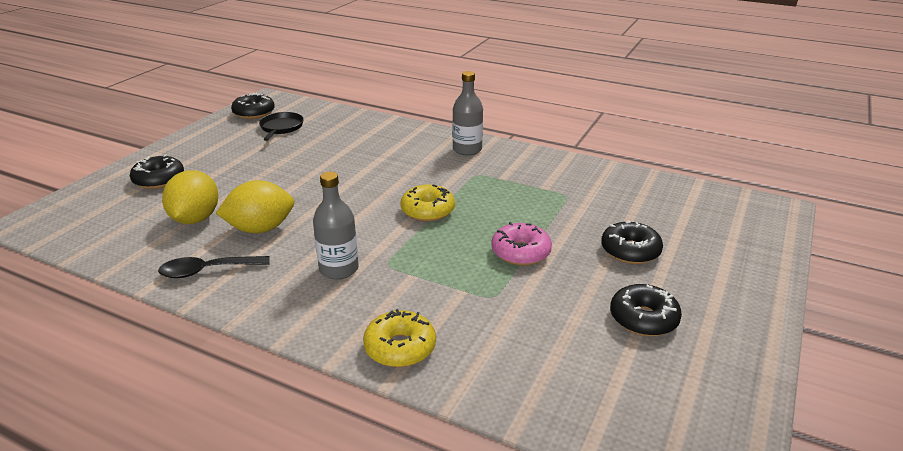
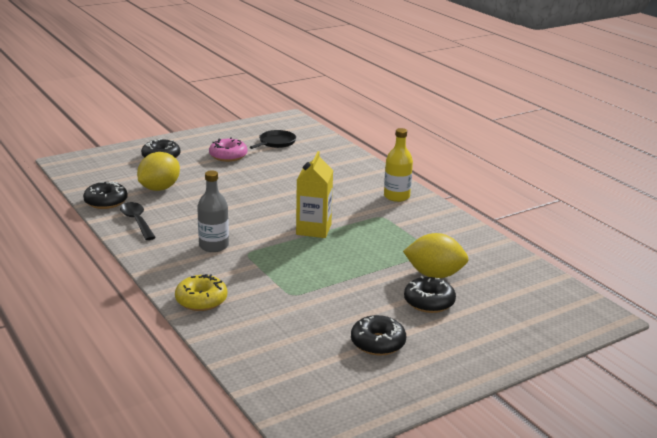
camera: 30 degrees right, 5 degrees down
(207, 271) = (137, 221): black spoon -> black spoon turned 45 degrees clockwise
(254, 113) = (268, 126): black donut -> black donut (106, 202)
(260, 229) = (192, 206): yellow lemon -> yellow lemon (434, 275)
(428, 211) = (313, 229): yellow donut -> yellow carton
(467, 149) = (396, 196): grey bottle -> yellow bottle
(520, 252) = (346, 276): pink donut -> pink donut (228, 156)

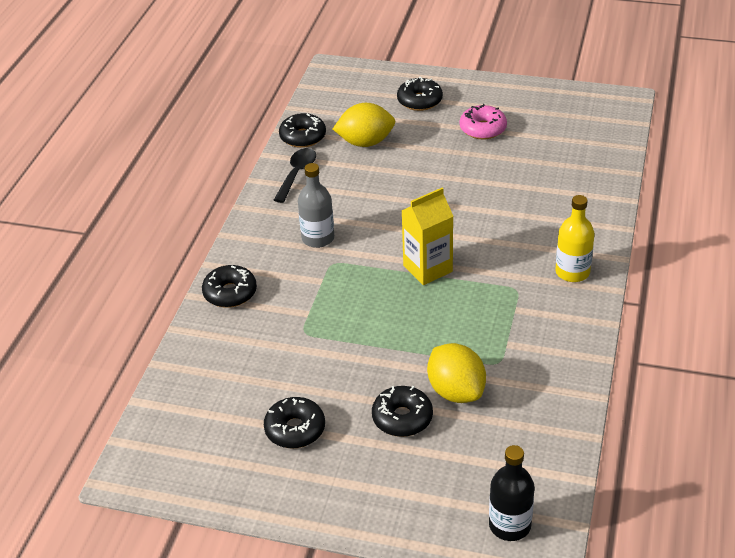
camera: 50 degrees right, 15 degrees up
(201, 300) = (230, 293): yellow donut -> black donut
(276, 142) = (556, 132): black pan -> none
(569, 315) = (509, 525): none -> black bottle

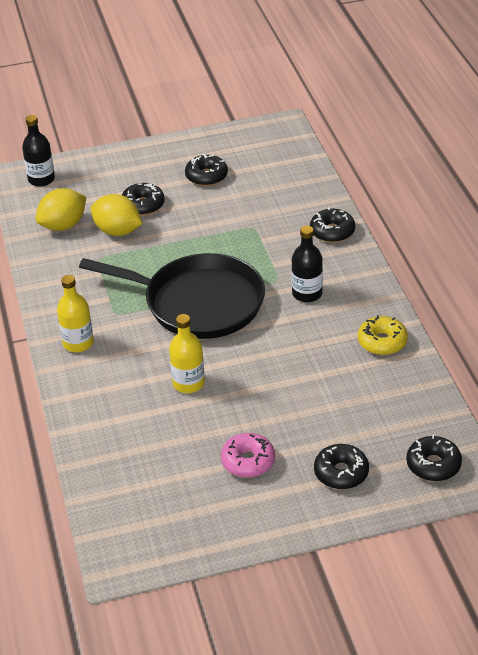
camera: 150 degrees right, 0 degrees up
(297, 174) = (382, 342): black spoon -> yellow donut
(303, 137) = (416, 381): black donut -> black donut (433, 465)
(318, 238) = (307, 294): grey bottle -> black bottle
(365, 142) = (351, 399): yellow lemon -> yellow lemon (63, 225)
(427, 268) = (198, 303): yellow carton -> black pan
(489, 199) = (188, 383): none -> yellow bottle

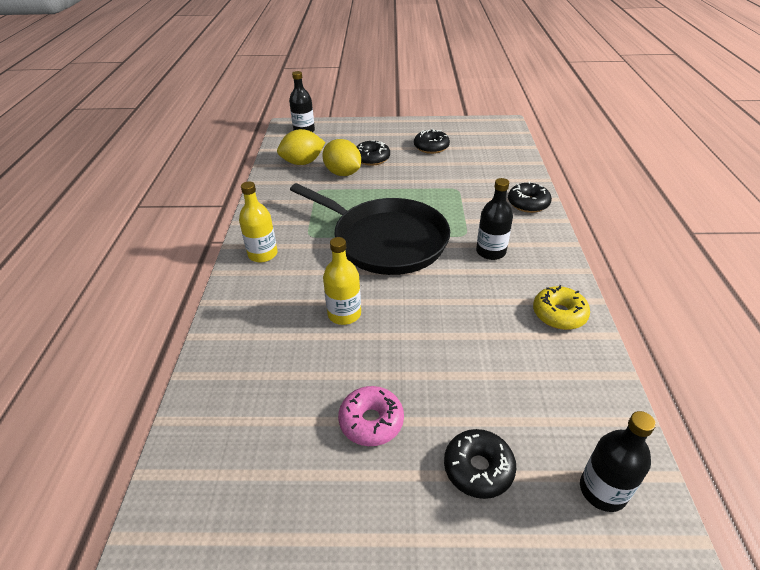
camera: 15 degrees right, 0 degrees up
(433, 465) = (602, 490): black donut -> black bottle

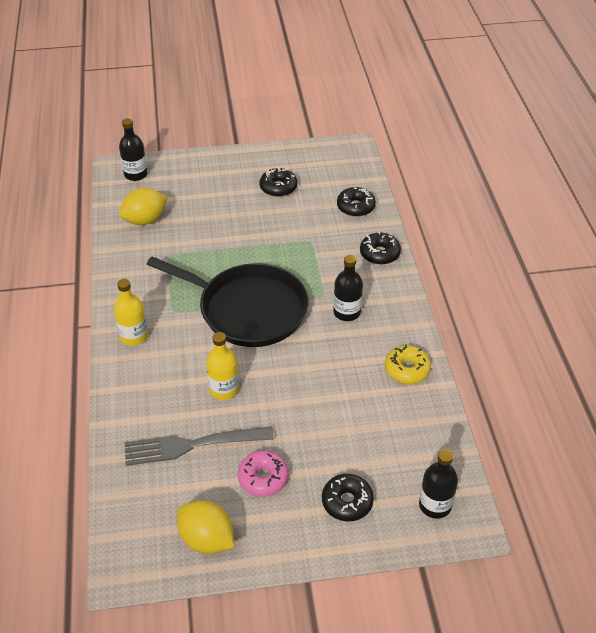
camera: 10 degrees left, 5 degrees up
(295, 370) = (193, 445): none -> grey fork
(343, 173) = (191, 231): yellow lemon -> yellow lemon (207, 539)
(372, 158) = (218, 208): black donut -> black donut (355, 207)

